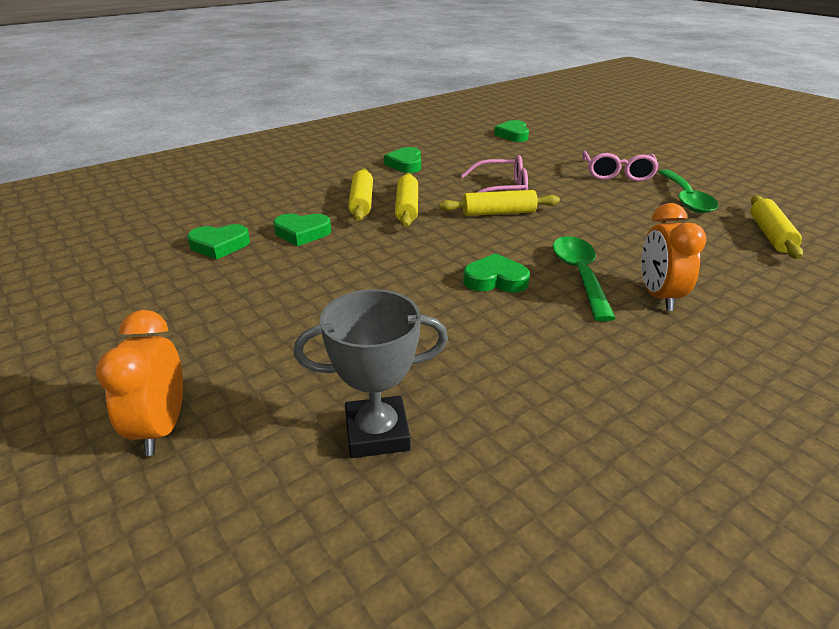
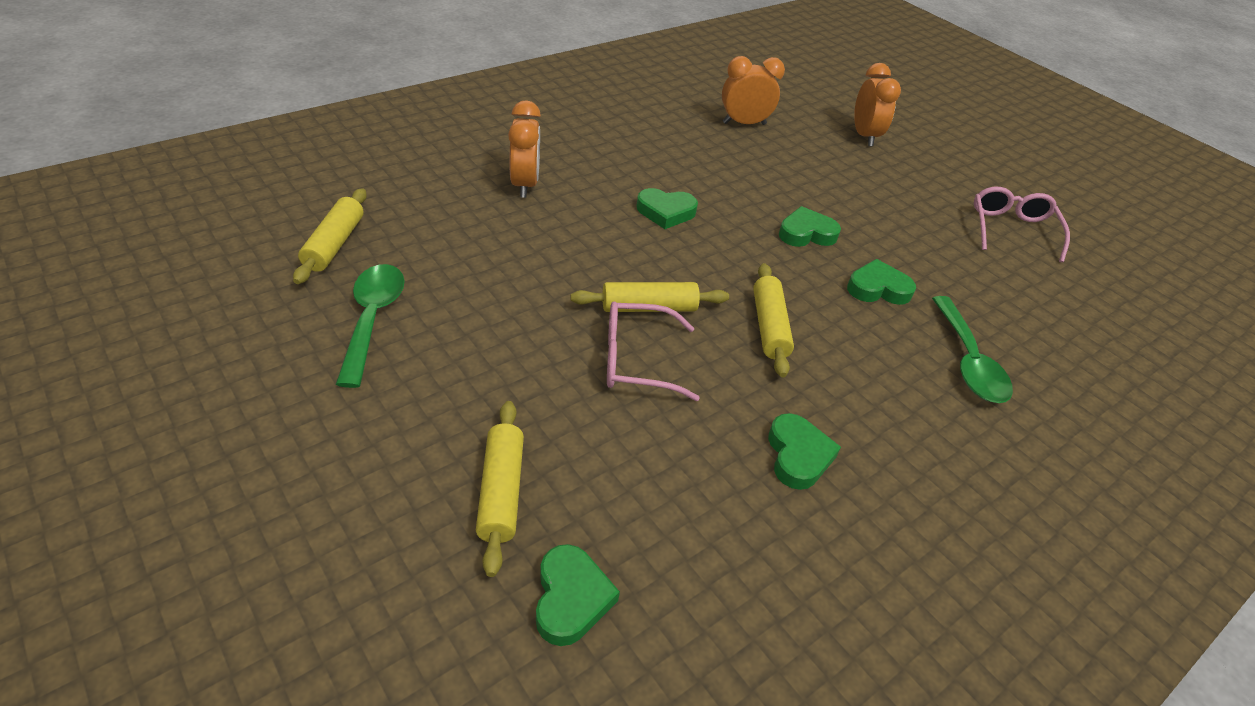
camera: 175 degrees right, 10 degrees up
(219, 245) = (953, 276): green heart -> green heart (806, 233)
(362, 202) = (833, 343): yellow rolling pin -> yellow rolling pin (501, 491)
(377, 433) = (744, 124): grey trophy -> orange clock
(579, 275) = (585, 211): green spoon -> green spoon (968, 361)
(617, 174) = (429, 395): pink glasses -> pink glasses (1011, 229)

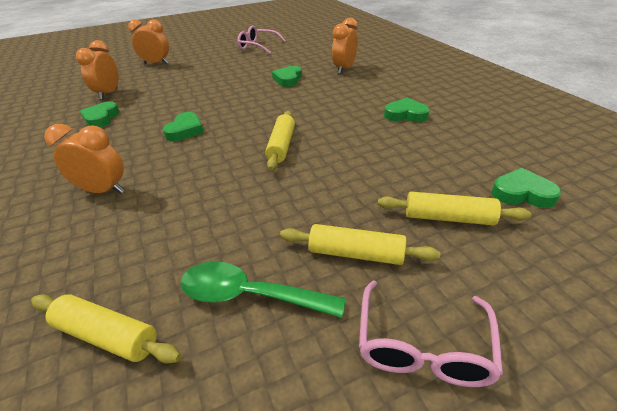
camera: 70 degrees left, 5 degrees down
(636, 360) = (330, 155): pink glasses -> pink glasses (423, 346)
(769, 327) = (310, 110): yellow rolling pin -> yellow rolling pin (356, 253)
(806, 233) = (234, 90): green heart -> green heart (101, 118)
(968, 361) = (344, 69): green spoon -> orange clock

